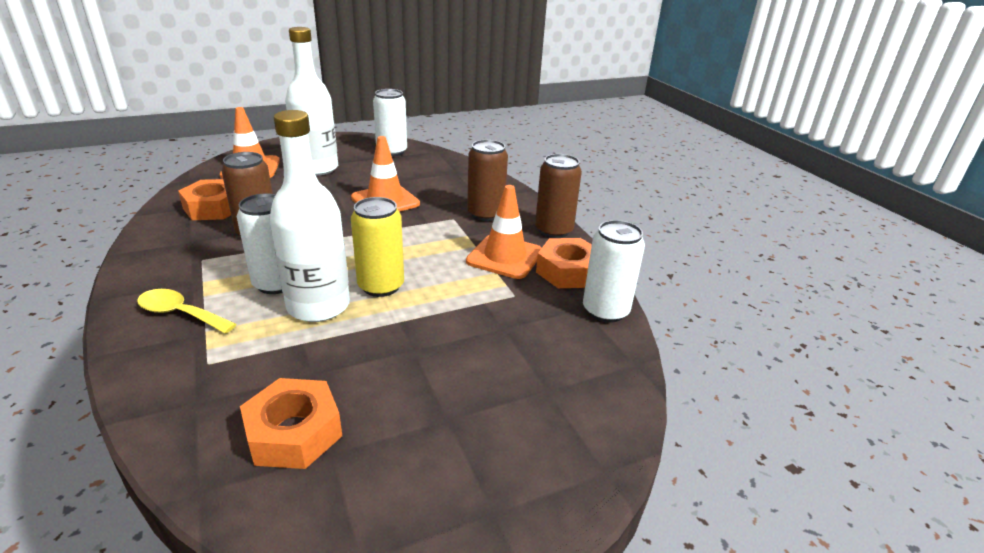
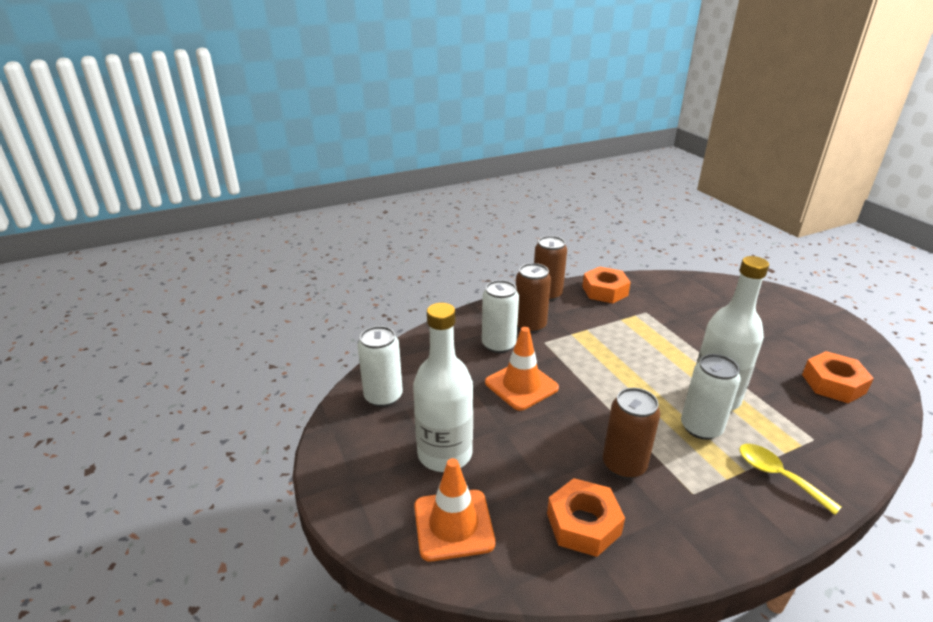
camera: 90 degrees left, 0 degrees up
(180, 313) = (777, 476): yellow spoon -> yellow spoon turned 120 degrees clockwise
(381, 286) = (670, 370): yellow can -> none
(505, 257) = (598, 315): orange traffic cone -> none
(605, 311) = (644, 281): white can -> white can (499, 345)

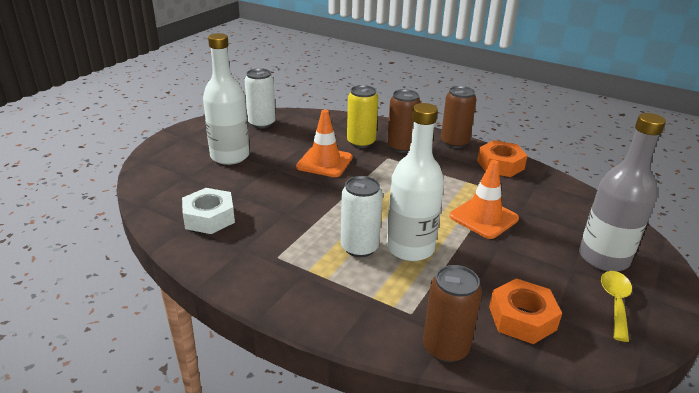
camera: 55 degrees right, 0 degrees up
(453, 524) = (175, 175): orange traffic cone -> orange traffic cone (483, 217)
(499, 345) = (361, 142): white can -> yellow can
(583, 524) = (209, 218): orange nut -> white nut
(624, 465) = (280, 221): brown can -> brown can (445, 348)
(766, 312) = (603, 258): none -> grey bottle
(777, 476) = (336, 296): yellow spoon -> yellow spoon (615, 302)

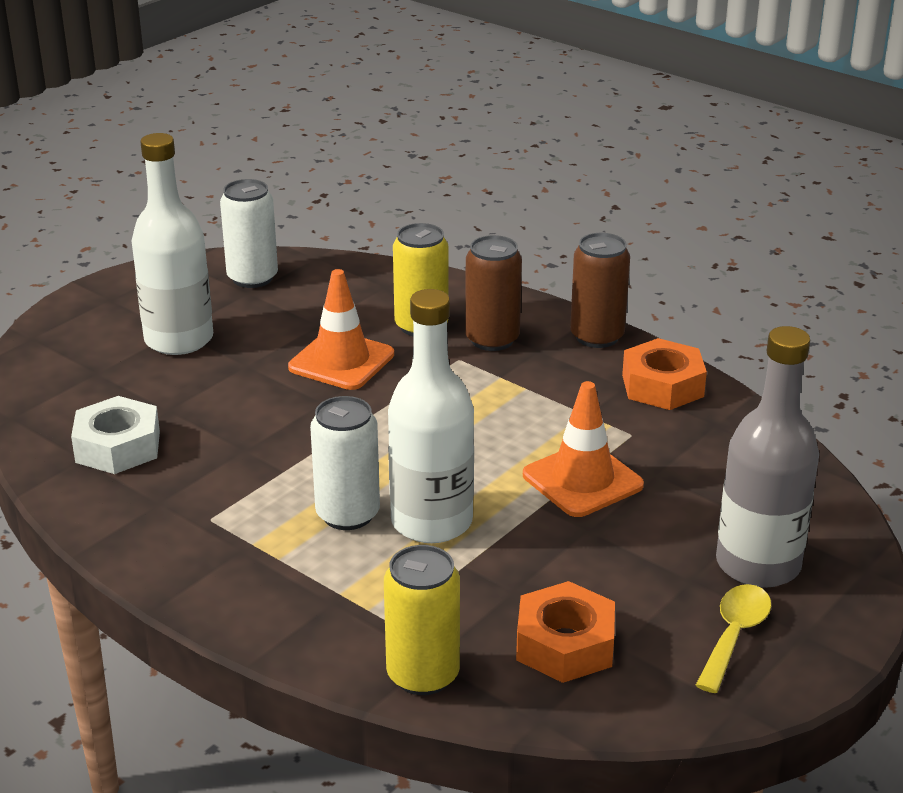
camera: 10 degrees right, 0 degrees up
(445, 348) = (423, 675): brown can -> yellow can

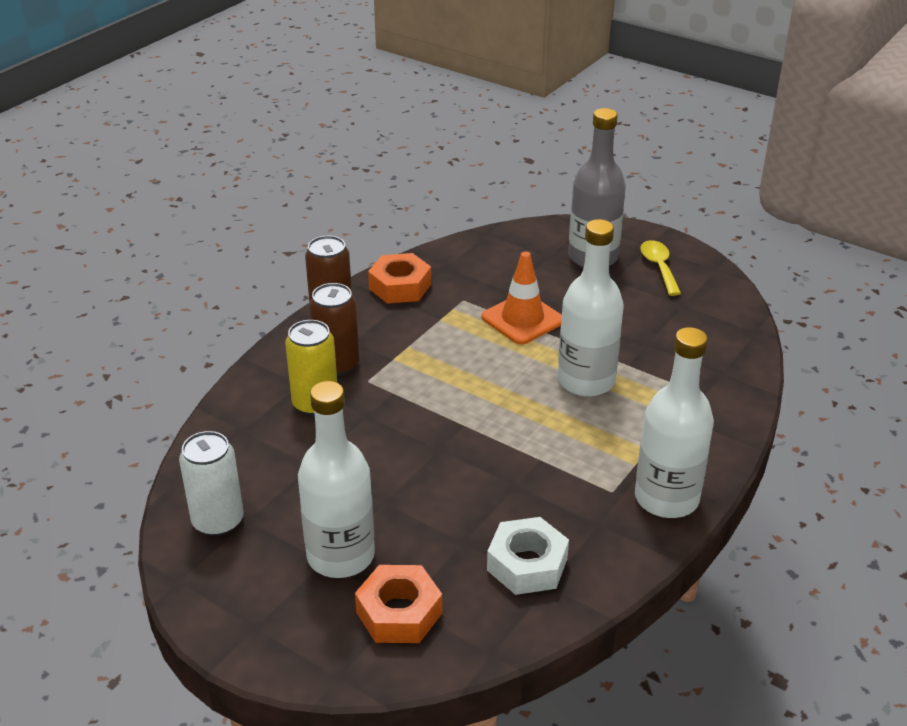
camera: 95 degrees left, 5 degrees up
(181, 560) = (666, 498): none -> white bottle
(341, 361) = (375, 444): orange traffic cone -> none
(348, 514) = (588, 420): white can -> none
(423, 675) = (738, 375): yellow can -> none
(565, 644) = (690, 323): orange nut -> orange nut (399, 613)
(734, 635) = (659, 267): yellow spoon -> yellow spoon turned 60 degrees clockwise

